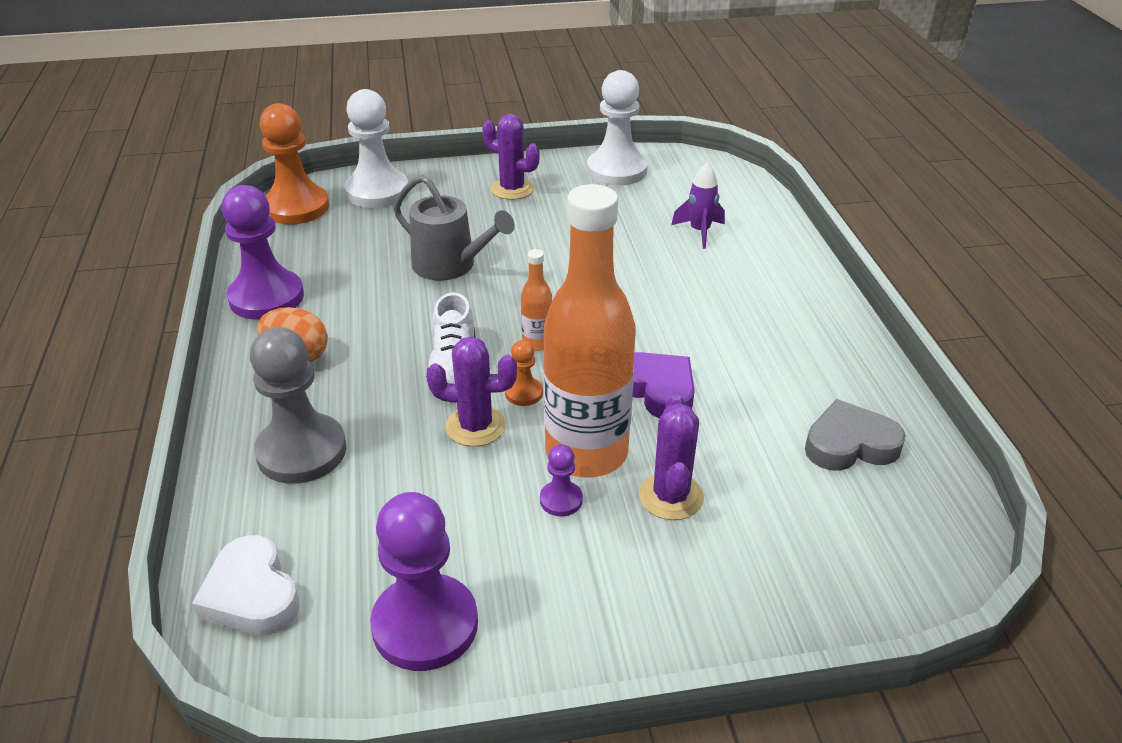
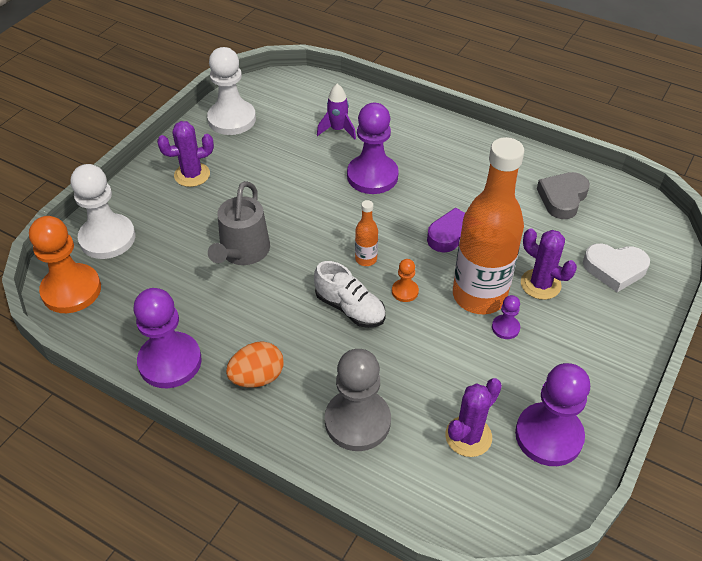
camera: 50 degrees left, 10 degrees up
(251, 594) = (462, 505): white heart -> white heart (614, 269)
(450, 265) = (243, 252): grey watering can -> grey watering can turned 120 degrees clockwise
(475, 426) = (413, 328): purple cactus -> purple cactus (468, 436)
(665, 286) = (372, 176): none -> purple pawn

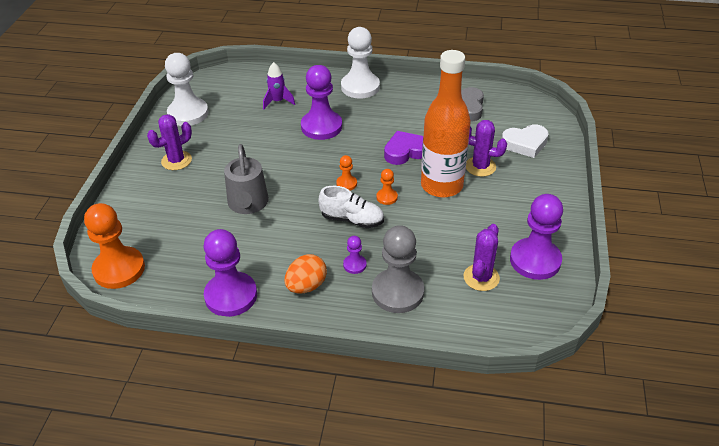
camera: 20 degrees left, 5 degrees down
(107, 238) = (129, 224): white pawn -> white pawn (360, 87)
(366, 259) = (346, 184): orange bottle -> orange pawn
(505, 328) = (470, 201): purple pawn -> purple pawn (354, 265)

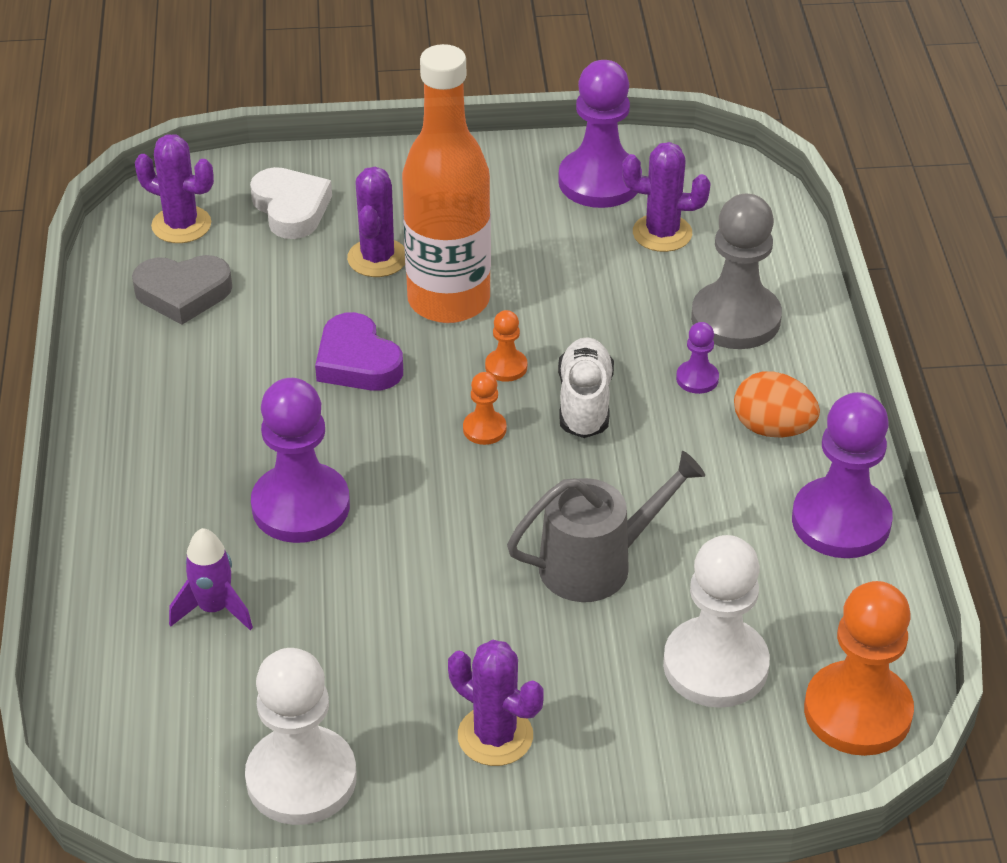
camera: 105 degrees left, 0 degrees up
(360, 87) = (127, 471): white pawn -> white pawn (715, 665)
(517, 110) = (181, 225): none -> purple cactus

